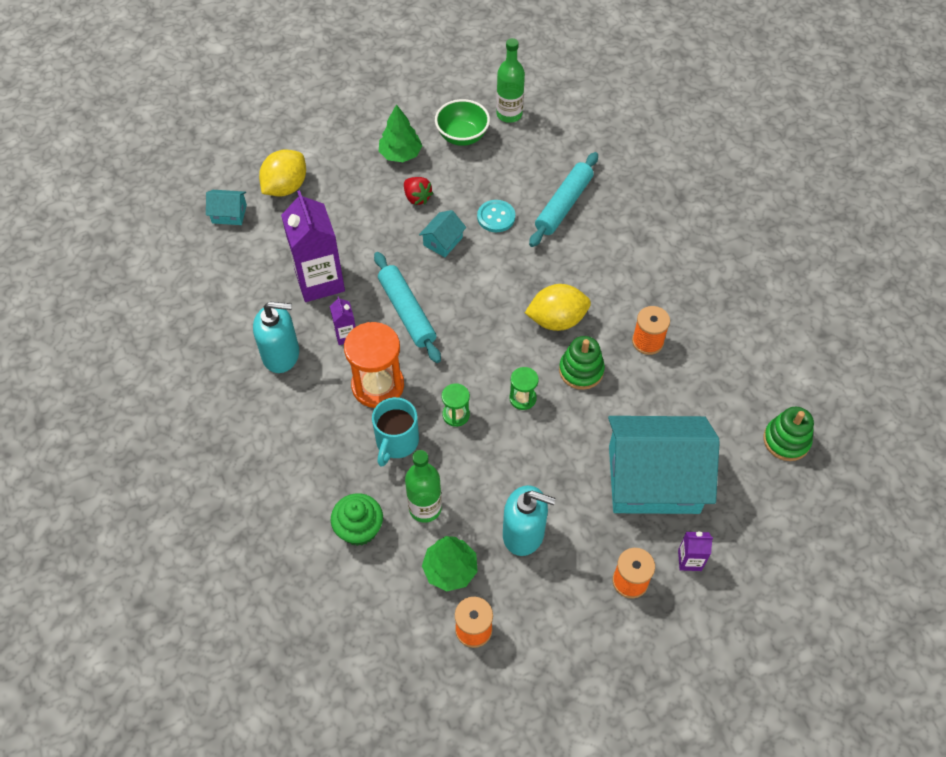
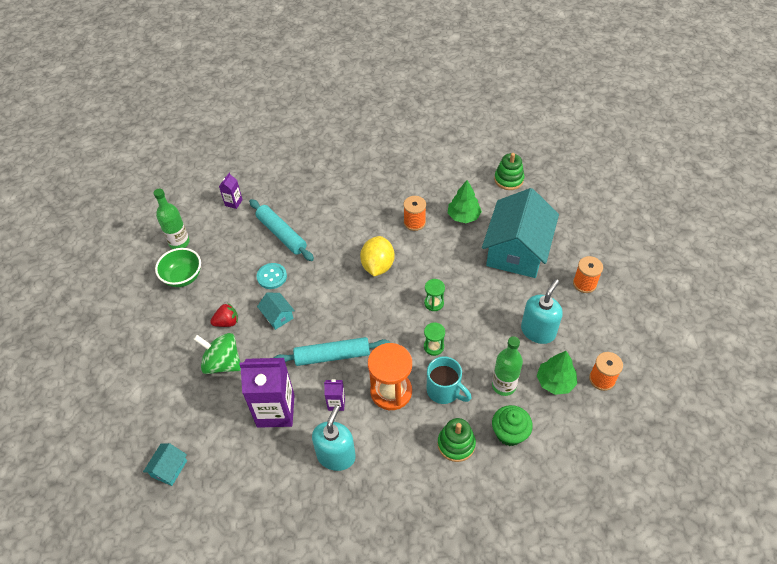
camera: 70 degrees left, 5 degrees down
(285, 187) = (164, 416): yellow lemon -> none
(363, 213) = (222, 363): none -> green spinning top
(400, 154) = (177, 322): green tree -> green tree (463, 216)
(581, 370) = (423, 264): green stacking toy -> green stacking toy (456, 444)
(689, 560) = (576, 250): purple carton -> purple carton (233, 202)

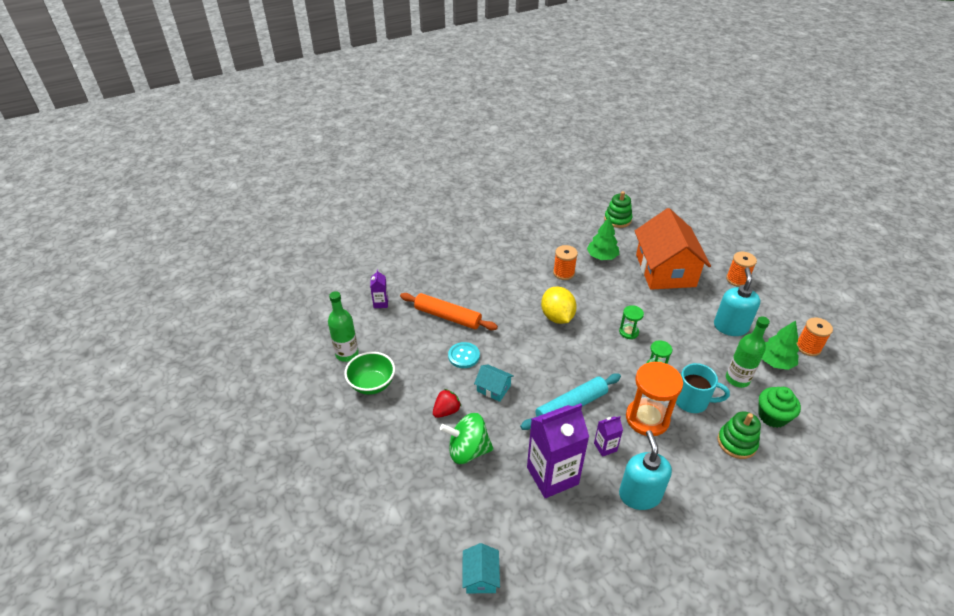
camera: 25 degrees left, 10 degrees down
(281, 234) = (447, 317): turquoise rolling pin -> orange rolling pin
(517, 250) = (665, 270): turquoise house -> orange house

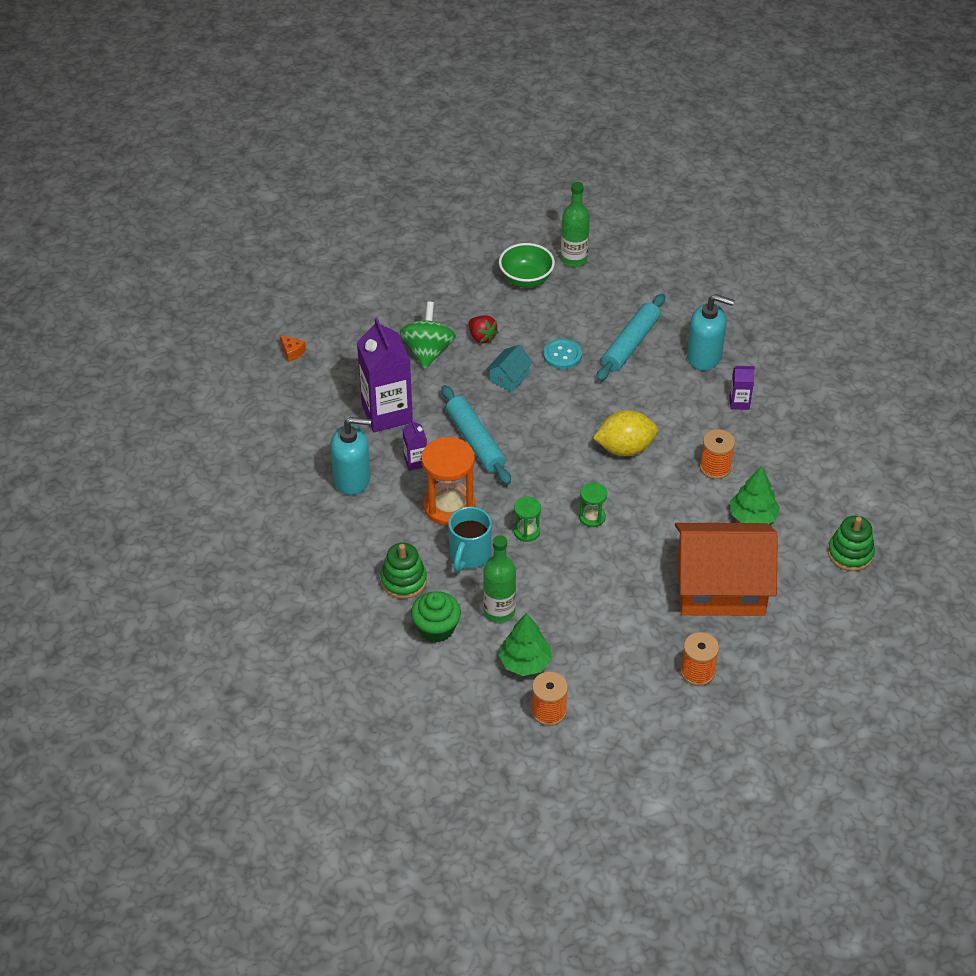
camera: 95 degrees right, 5 degrees up
(381, 303) = (658, 285): purple carton -> purple carton (739, 402)
(447, 317) = (630, 344): orange rolling pin -> turquoise rolling pin
(480, 576) = (292, 352): turquoise house -> orange cheese
(730, 327) = (595, 632): turquoise soap dispenser -> turquoise soap dispenser (704, 356)

